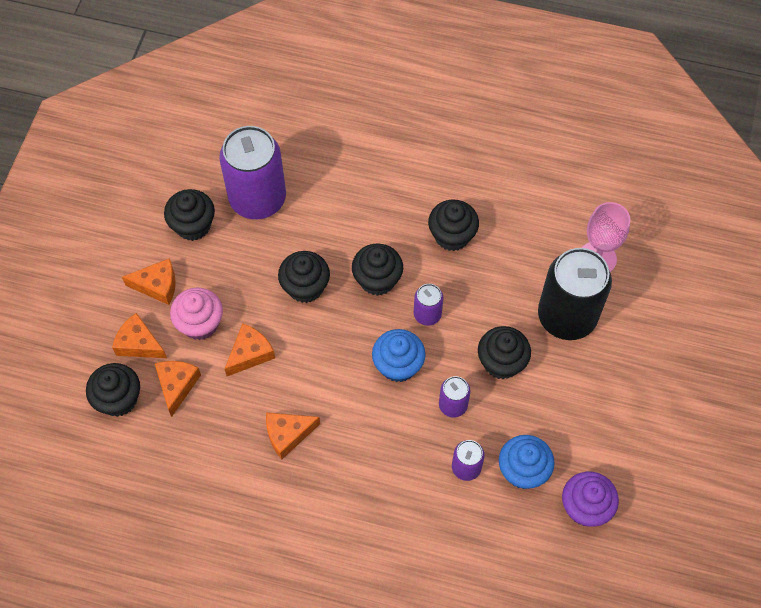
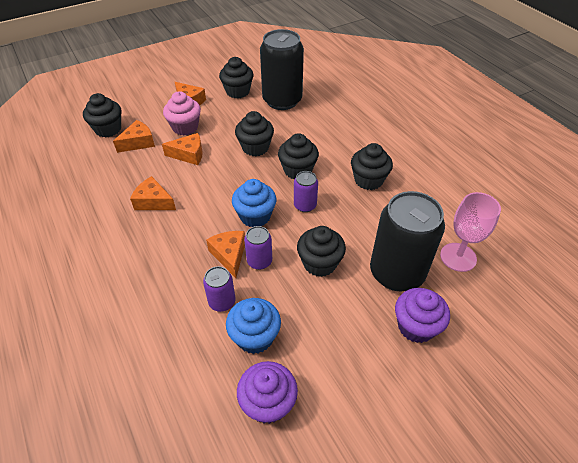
camera: 45 degrees right, 15 degrees down
(139, 344) = (148, 116): orange cheese -> orange cheese (229, 255)
(257, 199) = (282, 100): purple can -> black can
(623, 352) = (416, 326): none -> purple cupcake

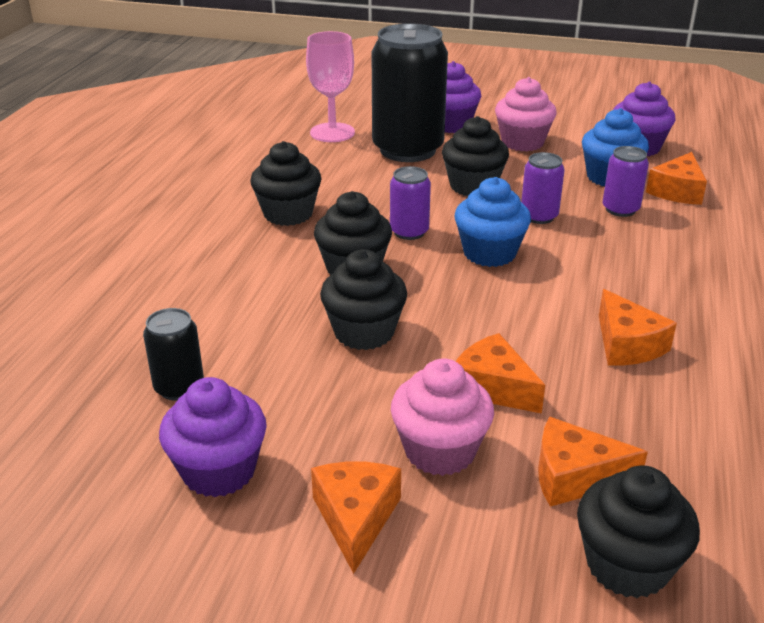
camera: 135 degrees left, 15 degrees down
(229, 255) = (570, 236): orange cheese -> orange cheese (677, 191)
(237, 91) = (219, 471): black cupcake -> purple cupcake
(282, 100) = (179, 387): black can -> black can, size x0.47
(348, 341) = (522, 142): none -> pink cupcake

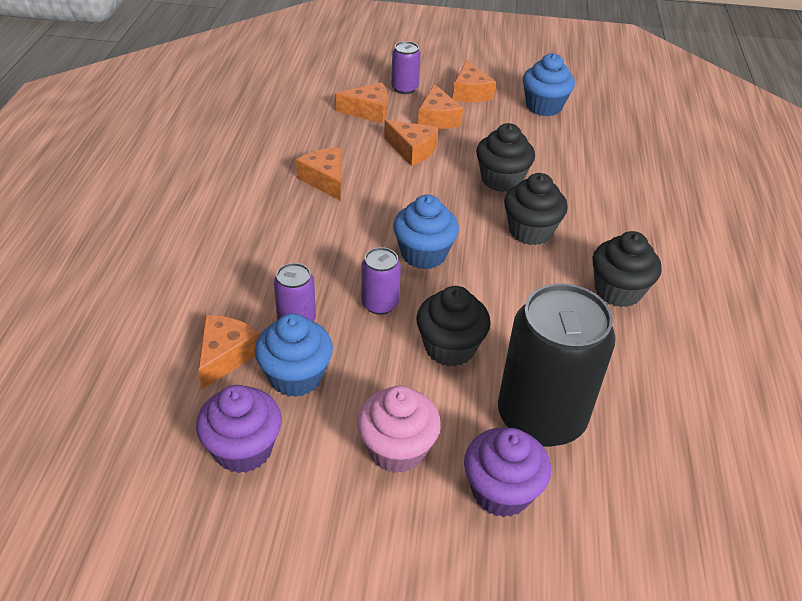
camera: 170 degrees right, 10 degrees up
(179, 387) = (593, 142): black can -> none
(219, 471) = (543, 106): purple cupcake -> blue cupcake
(332, 133) = (653, 452): pink goblet -> none
(409, 232) = (498, 275): purple can -> purple can (404, 88)
(440, 451) = (437, 119): pink cupcake -> orange cheese
(627, 565) = (349, 83): black cupcake -> none

